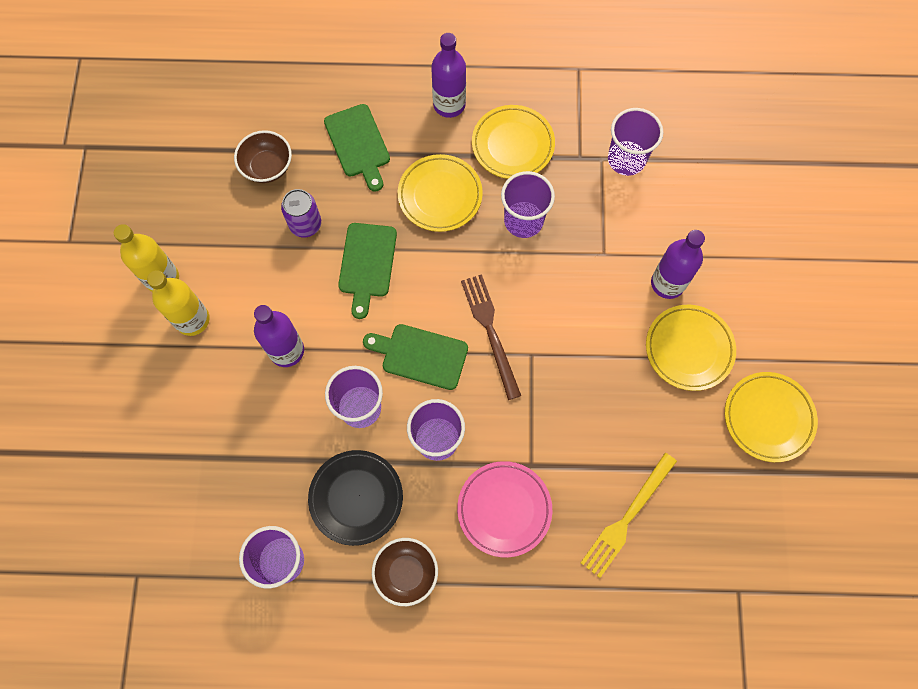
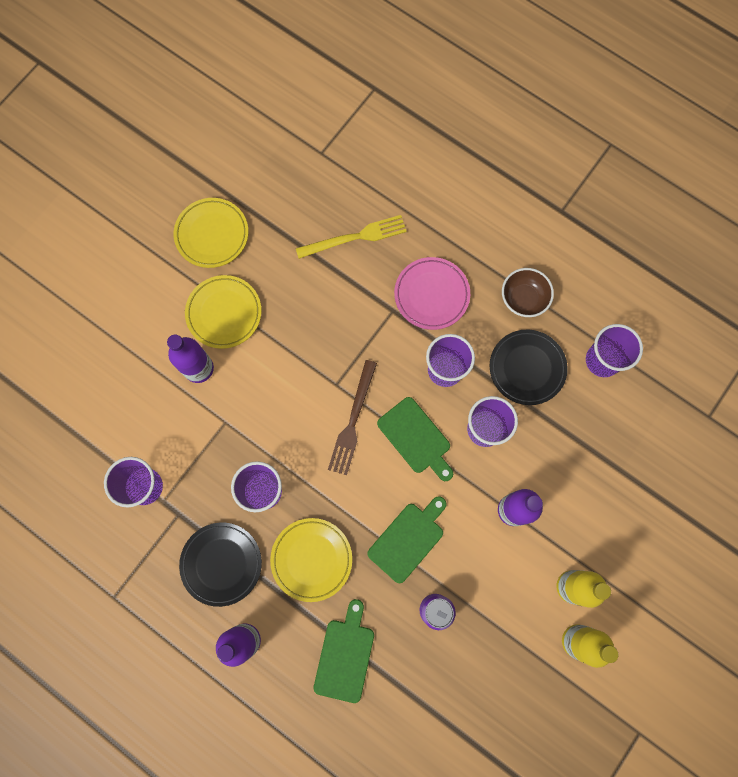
camera: 145 degrees left, 5 degrees up
(267, 167) = (434, 688): brown bowl -> none
(513, 145) = (221, 564): yellow plate -> black plate

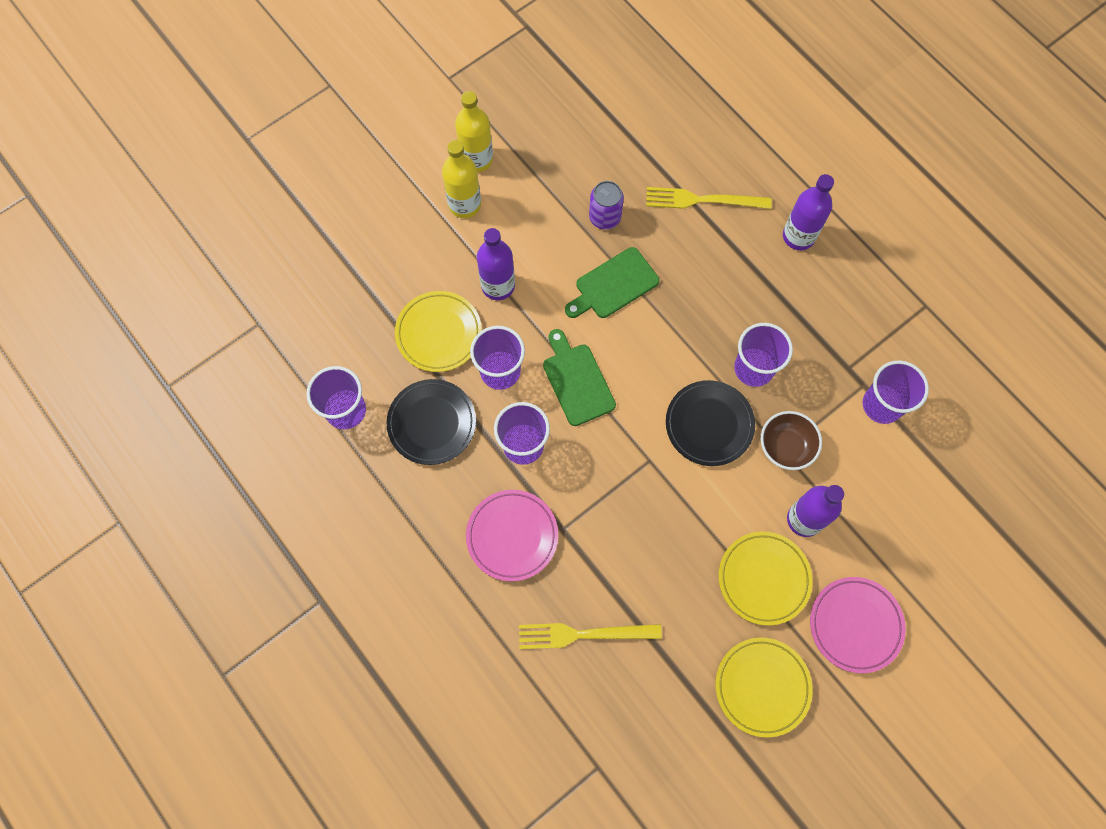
camera: 165 degrees left, 5 degrees down
(146, 296) = (855, 625): none -> pink plate
(221, 564) = (810, 309): black plate -> black plate (709, 424)
(311, 559) = (716, 291): yellow plate -> yellow plate (439, 333)
(345, 656) = (702, 200): green cutting board -> yellow fork
(353, 421) = (641, 416): brown fork -> none
(523, 299) = (407, 503): brown bowl -> brown bowl (786, 446)

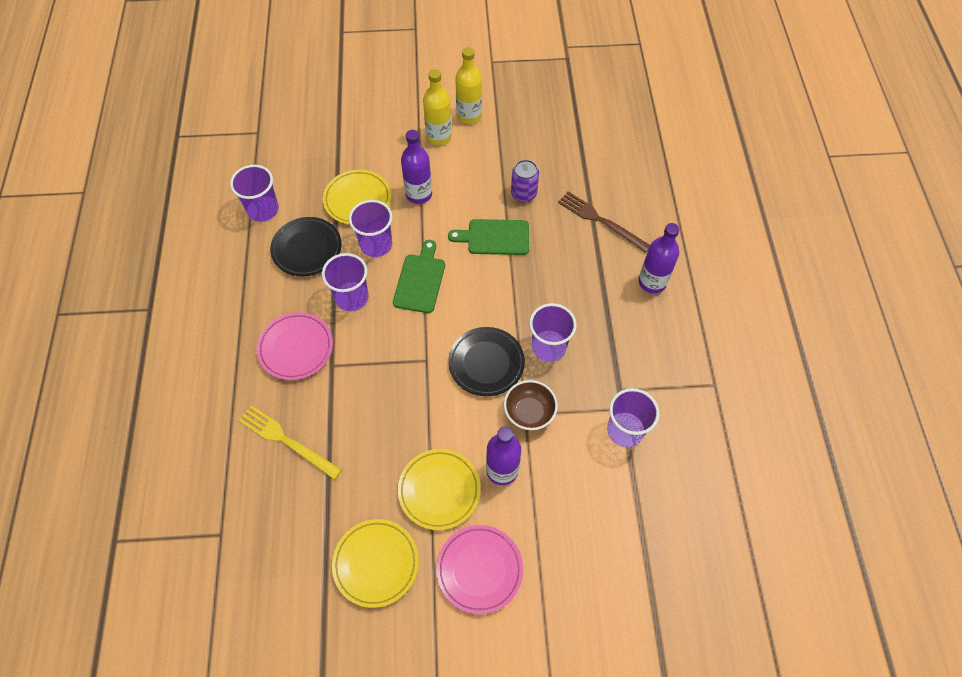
camera: 35 degrees right, 10 degrees down
(702, 200) = (600, 221): yellow fork -> brown fork

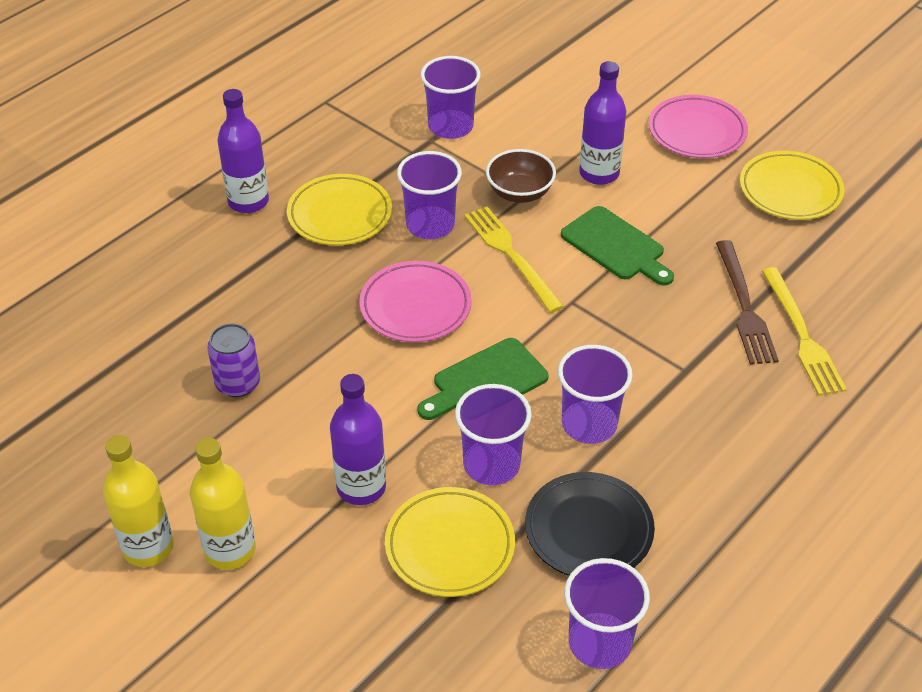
camera: 135 degrees left, 15 degrees down
(296, 348) = (712, 418): pink plate -> pink plate (415, 306)
(439, 490) = (676, 198): yellow plate -> yellow plate (340, 215)
(486, 363) = (511, 255): black plate -> yellow fork
(494, 237) = (340, 362): green cutting board -> green cutting board (616, 246)
(600, 221) = (203, 289): brown fork -> brown fork (744, 306)

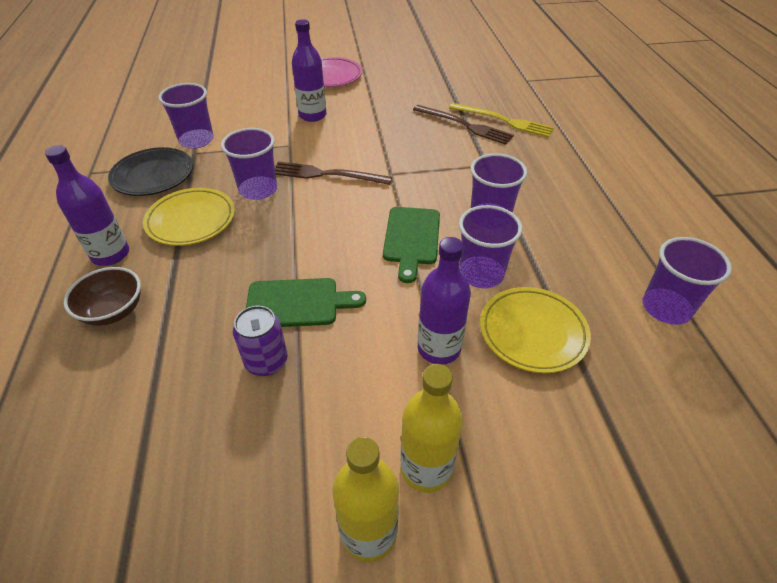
camera: 50 degrees left, 0 degrees up
(415, 306) = (314, 232): pink plate -> none
(511, 255) = (327, 174): yellow fork -> brown fork
(520, 193) = (285, 146): brown bowl -> brown bowl (113, 311)
(588, 530) = (571, 263): black plate -> black plate (153, 175)
(616, 246) = (371, 138): green cutting board -> green cutting board (297, 303)
(790, 190) = (406, 75): yellow plate -> none

